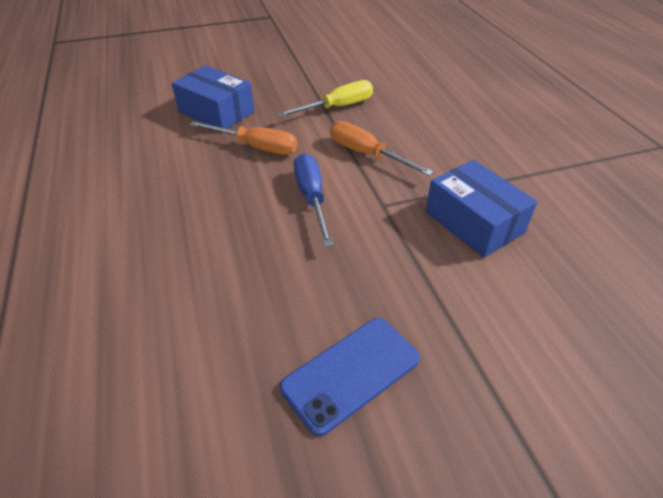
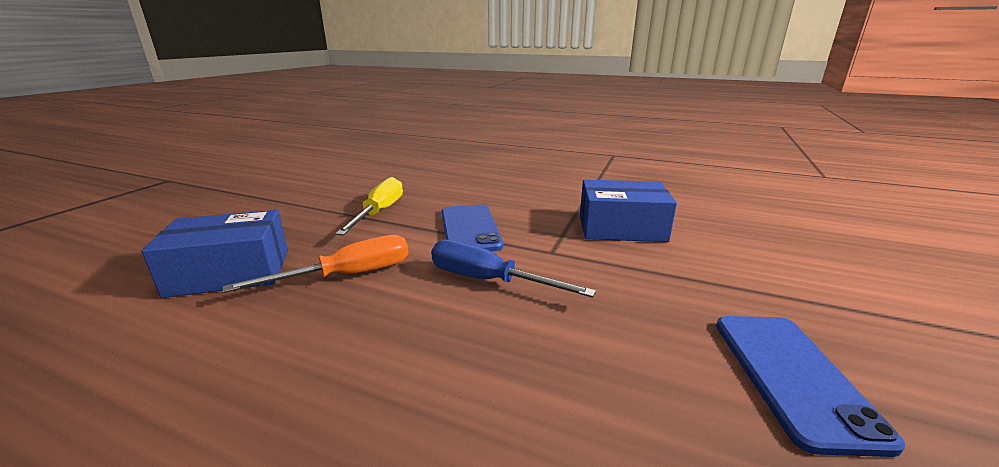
camera: 50 degrees left, 20 degrees down
(366, 154) = (470, 229): orange screwdriver -> blue phone

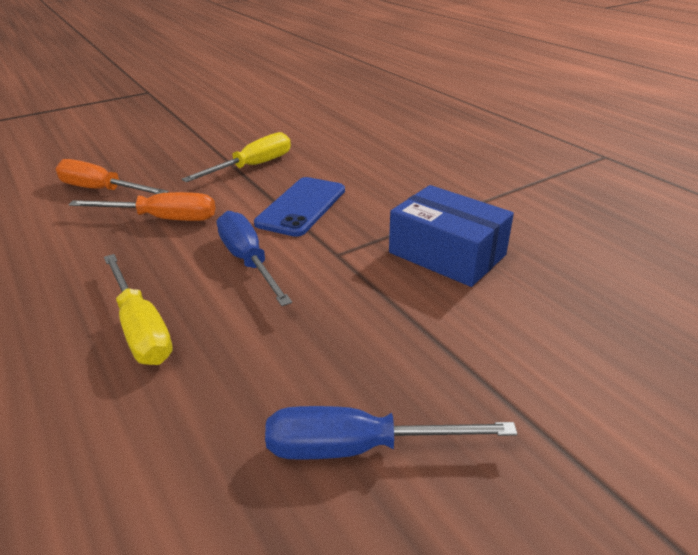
camera: 35 degrees right, 10 degrees up
(230, 272) = (101, 190): blue box -> orange screwdriver
(476, 378) = (141, 328): none -> yellow screwdriver
(792, 376) = (358, 447): blue phone -> blue screwdriver

